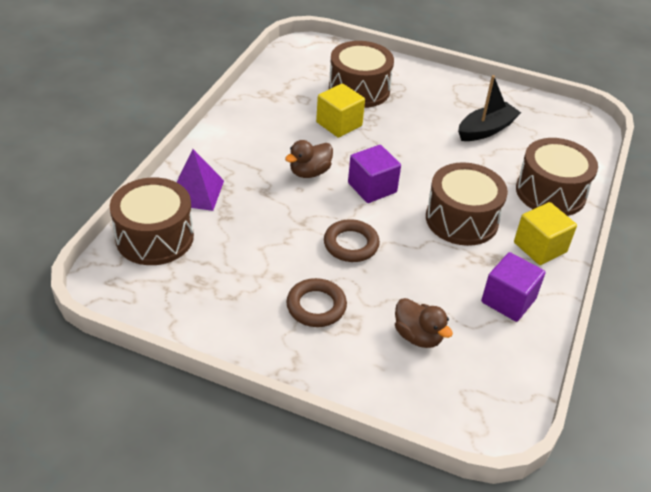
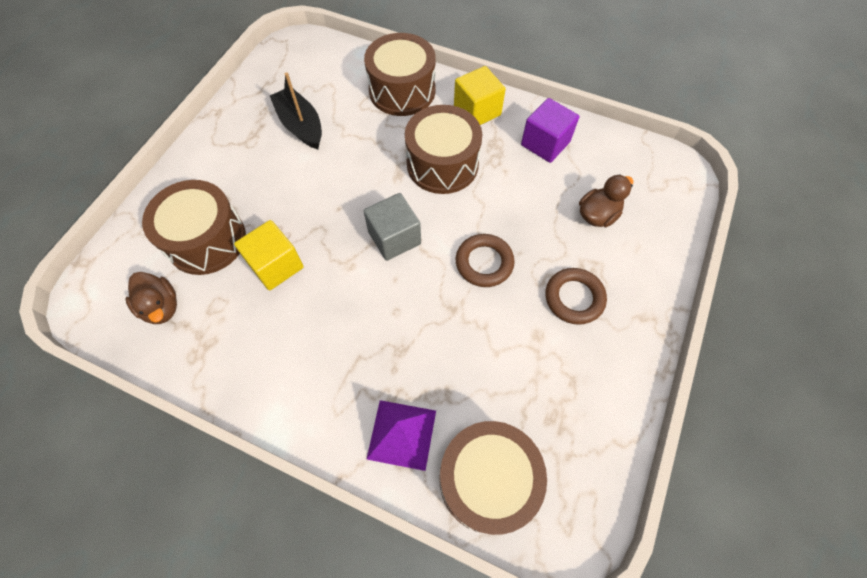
camera: 85 degrees left, 20 degrees up
(309, 172) = (366, 300): brown duck -> brown duck (161, 307)
(372, 188) = (394, 238): purple cube -> grey cube

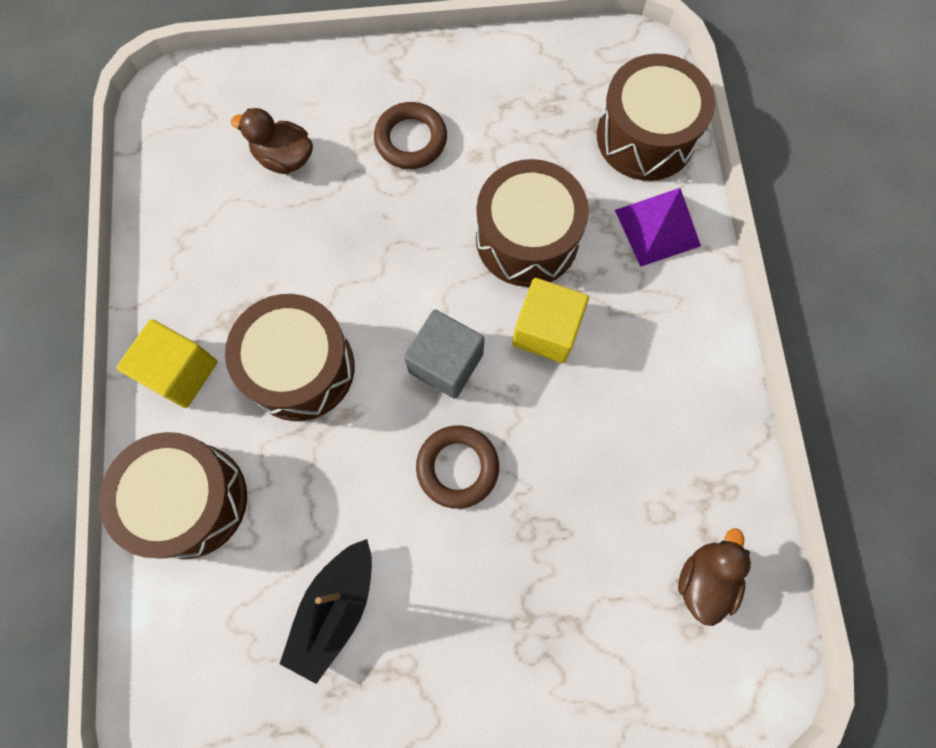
camera: 120 degrees left, 10 degrees up
(206, 240) = (589, 598): brown drum -> brown drum (527, 238)
(276, 265) = (567, 479): yellow cube -> yellow cube (546, 330)
(484, 263) = (420, 246): brown ring -> brown ring (457, 467)
(545, 143) = (198, 259): purple cube -> none

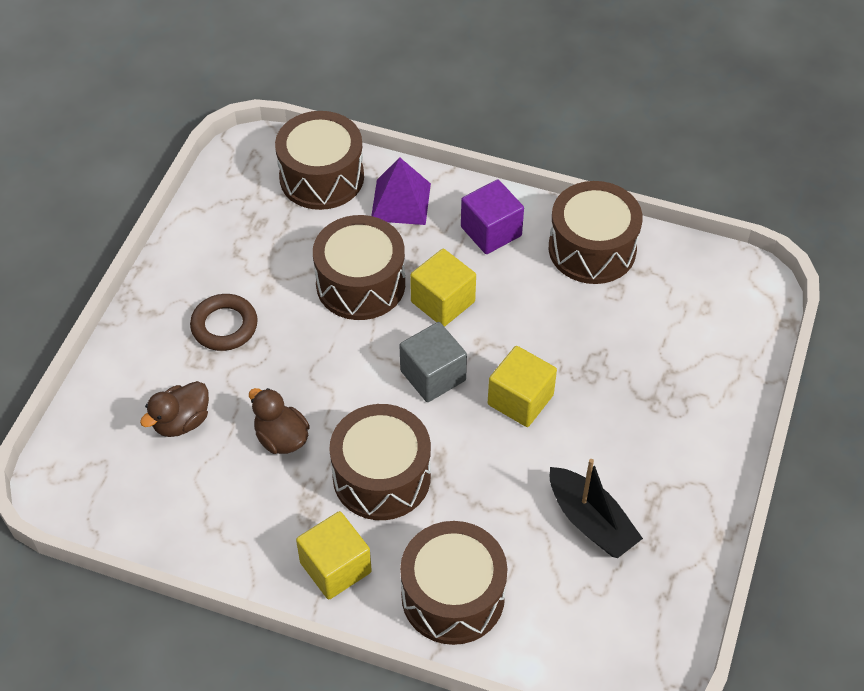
camera: 65 degrees left, 20 degrees down
(457, 467) = (520, 400): brown ring -> yellow cube
(669, 338) = (491, 231): none -> purple cube
(704, 579) = (673, 286): brown duck -> brown duck (281, 438)
(707, 461) = (592, 249): none -> brown drum

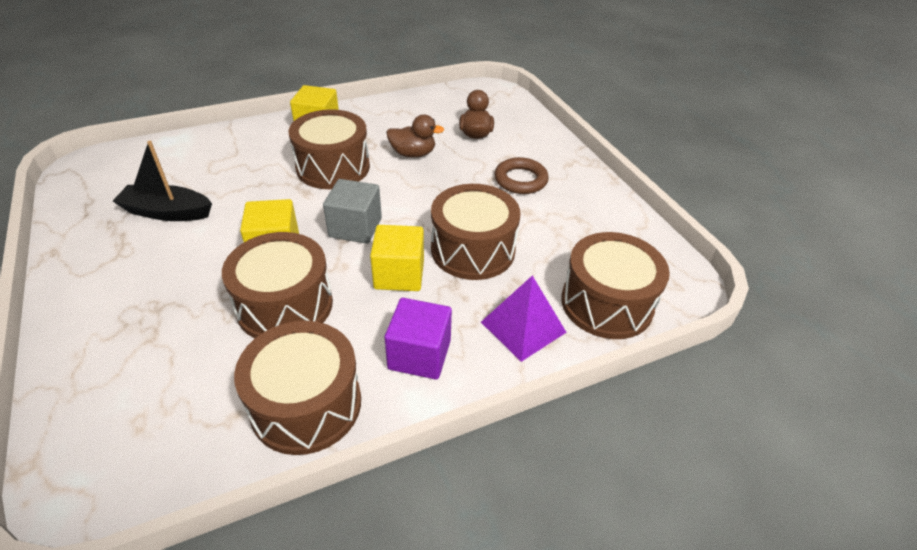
camera: 135 degrees right, 10 degrees down
(453, 596) = (238, 145): brown drum -> brown drum (285, 305)

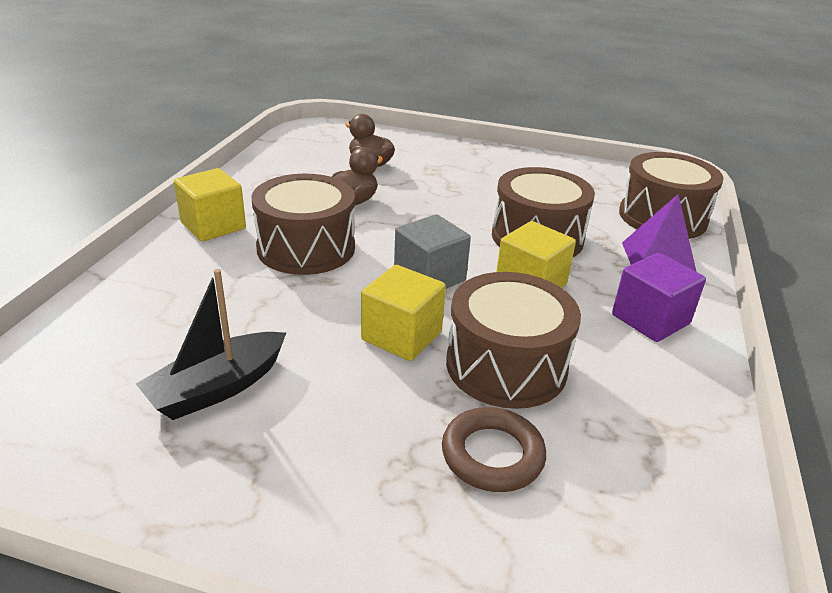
camera: 50 degrees left, 10 degrees down
(306, 404) = (667, 408): brown drum -> none
(520, 180) = (468, 177): brown ring -> brown ring (492, 455)

